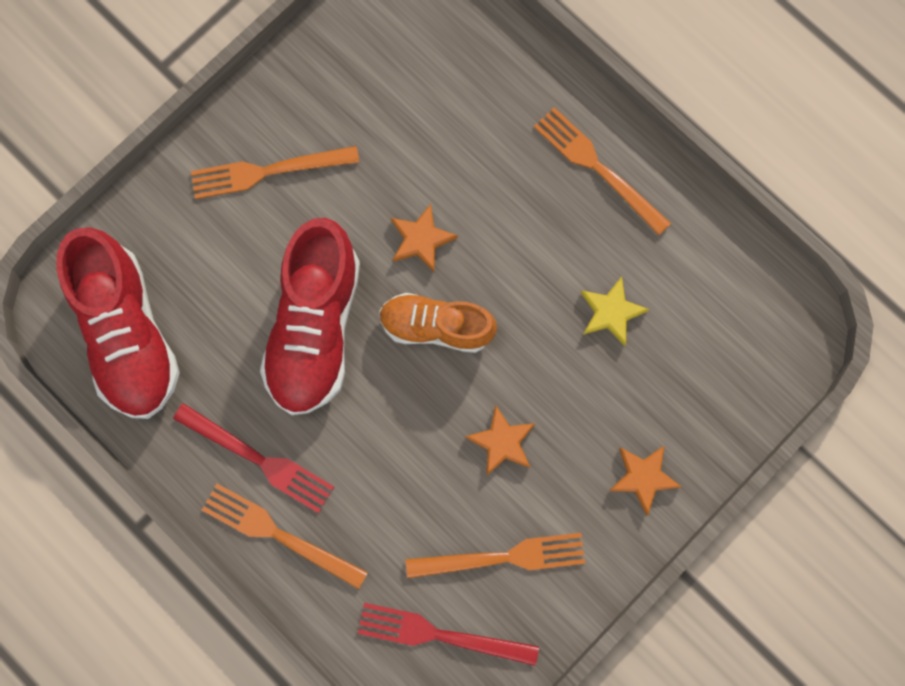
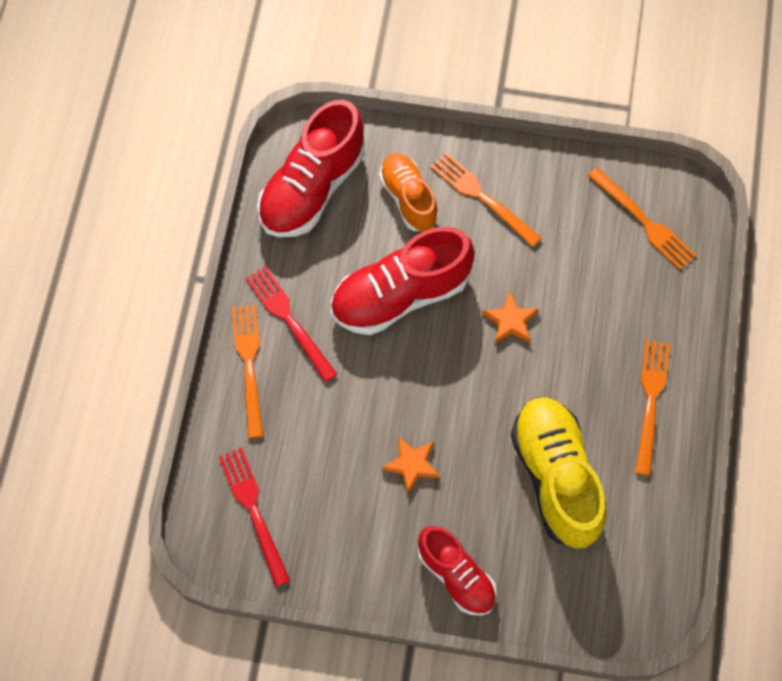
camera: 55 degrees right, 10 degrees down
(259, 459) = (289, 320): red fork -> red fork turned 150 degrees clockwise
(436, 327) = (458, 370): orange shoe -> orange shoe (408, 198)
(503, 557) = (334, 517): orange fork -> orange fork (644, 221)
(611, 312) = (556, 477): yellow star -> yellow shoe
(643, 477) = (456, 576): orange star -> red shoe

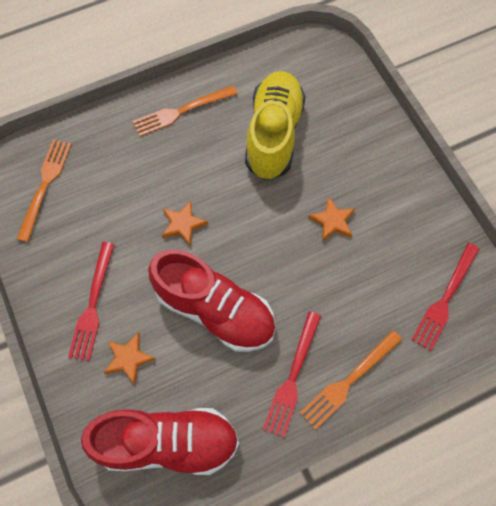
camera: 125 degrees left, 0 degrees up
(408, 198) = (129, 358): orange shoe -> orange star
(456, 576) = (380, 152): red shoe -> none
(482, 197) = (93, 305): orange fork -> red fork
(556, 477) = (273, 134): yellow shoe -> yellow shoe turned 150 degrees clockwise

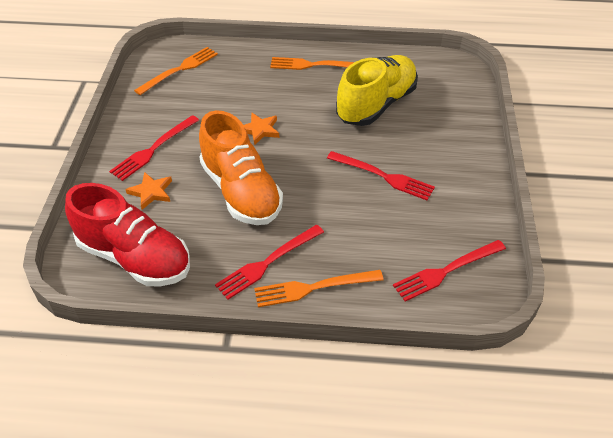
camera: 30 degrees right, 20 degrees down
(215, 310) = (241, 192): red shoe -> orange shoe
(332, 221) = (383, 176): orange star -> red fork

